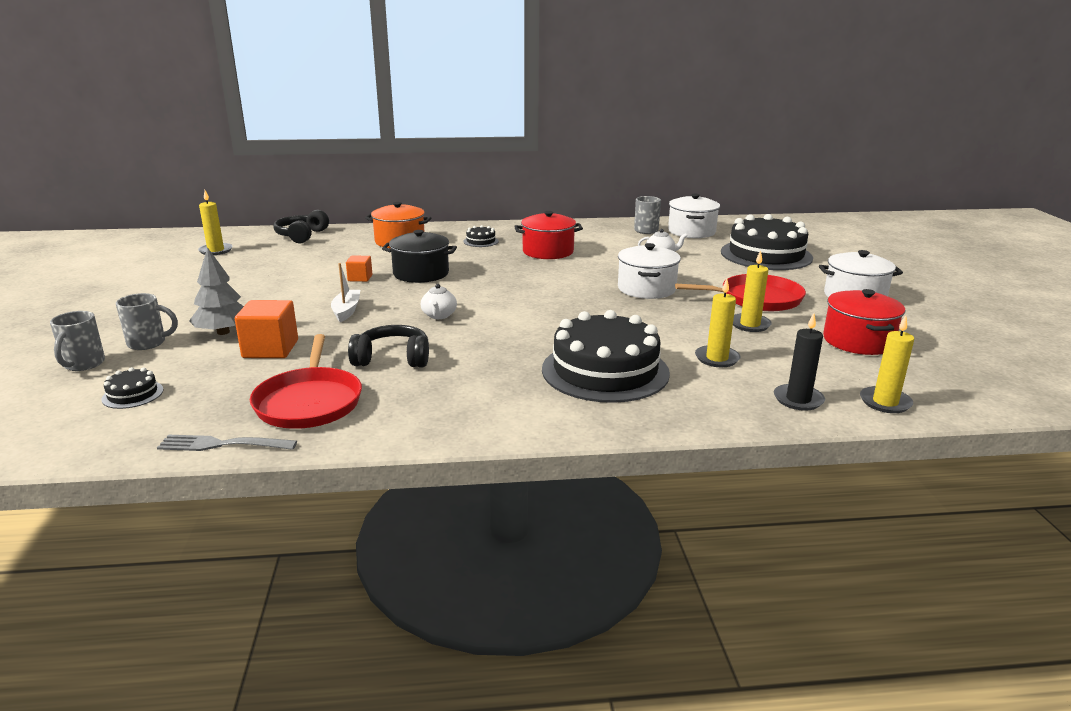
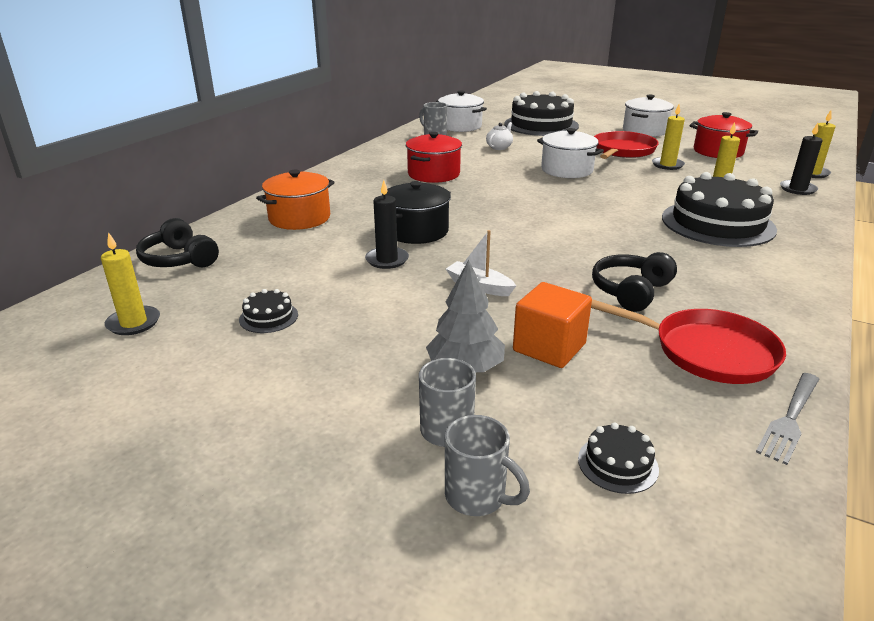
camera: 55 degrees left, 5 degrees up
(360, 278) = (387, 260): orange cube -> black candle
(439, 315) = (542, 249): white teapot -> none
(481, 241) = (362, 188): black cake -> black cake (268, 317)

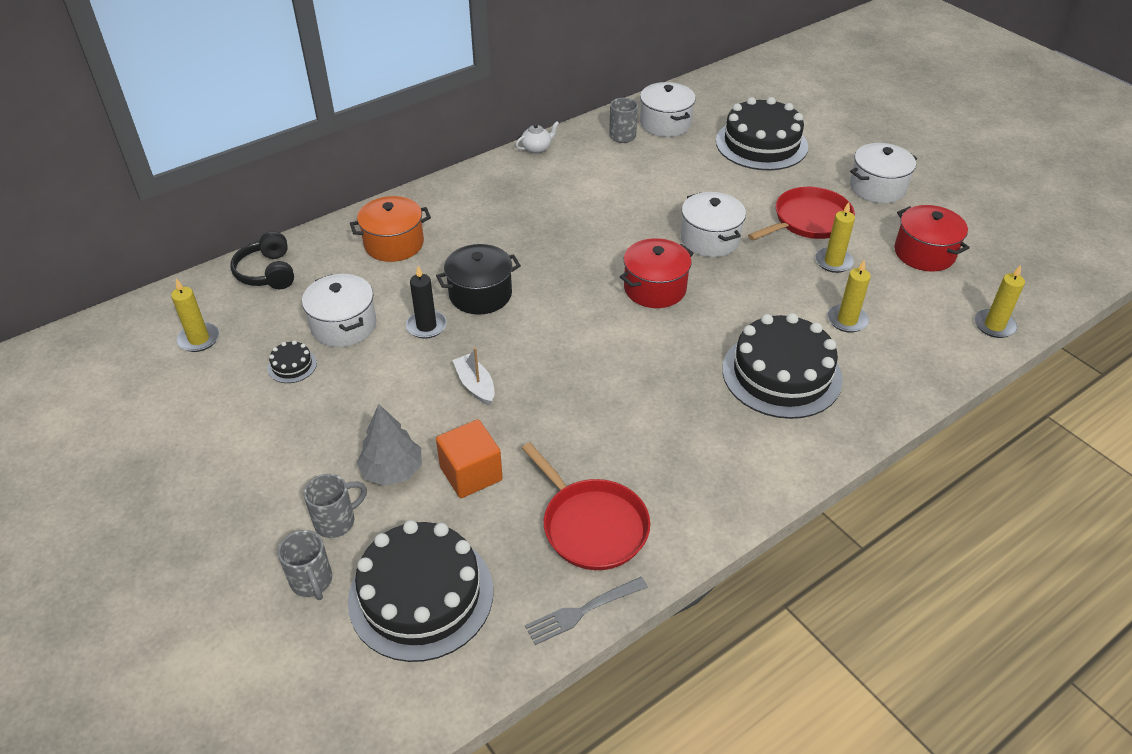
camera: 25 degrees right, 15 degrees up
(300, 277) = (344, 325): none -> white pot
(433, 174) = (565, 208): red pot -> red pot (655, 288)
(499, 147) = (673, 177): white teapot -> white teapot (537, 148)
(617, 464) = (421, 595): black cake -> black cake, size x2.43
(631, 291) = (597, 436): black headphones -> none
(797, 189) = (940, 348): black candle -> none

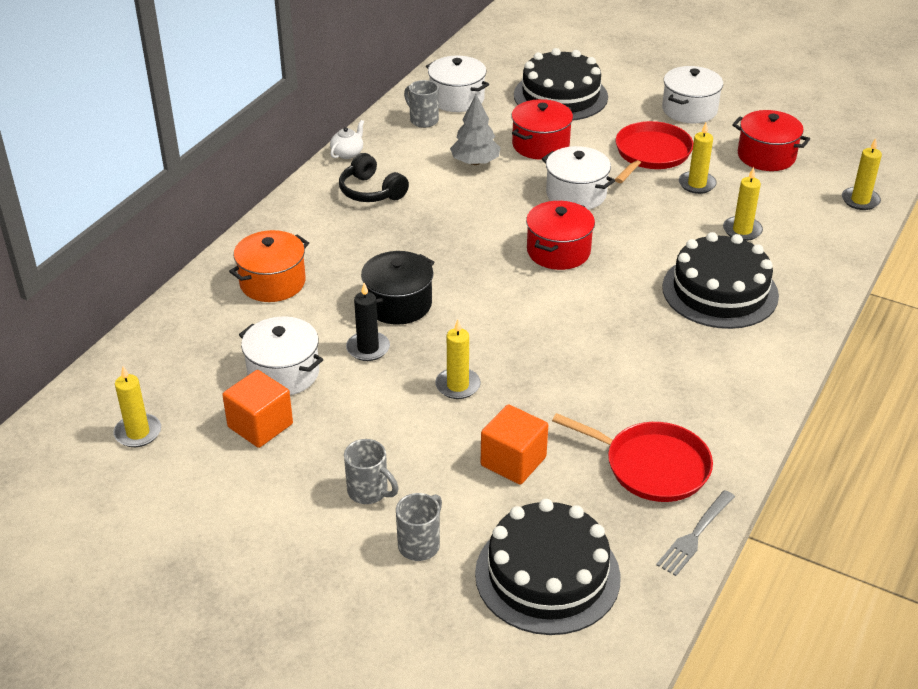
camera: 25 degrees left, 5 degrees down
(267, 272) = (159, 348): black headphones -> black headphones (371, 191)
(292, 365) = (260, 425): black cake -> orange cube
(312, 582) = (438, 602): grey mug -> grey mug (369, 492)
(392, 470) = (437, 484): grey tree -> grey tree (475, 162)
(475, 385) = (457, 385): white boat -> yellow candle
(710, 184) = (540, 145): none -> red pot

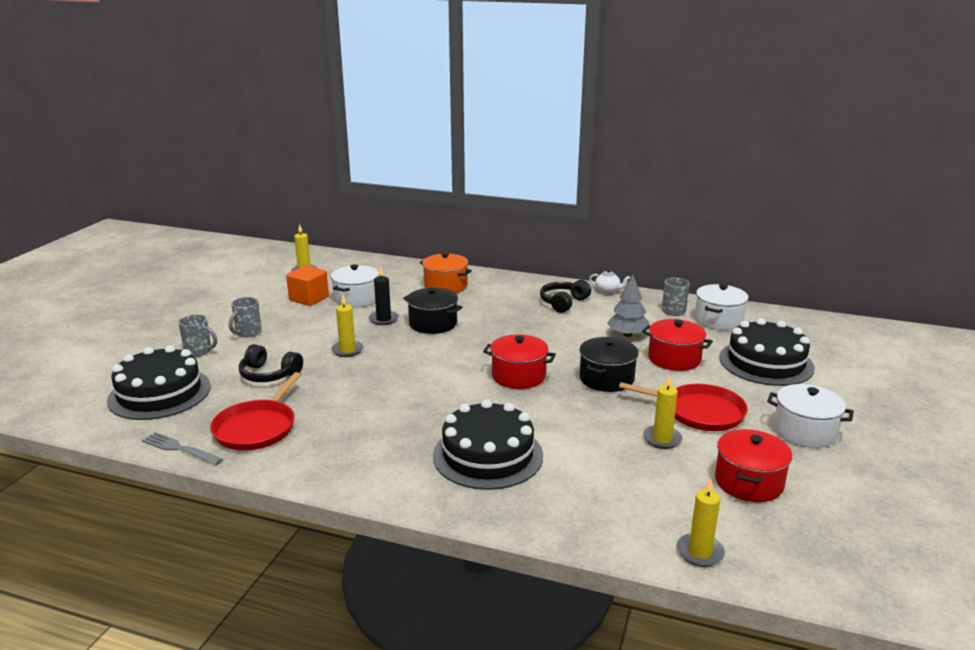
camera: 80 degrees right, 15 degrees down
(513, 461) = (269, 375): orange cube -> black headphones
(576, 194) = (606, 379): white pot -> black pot
(742, 230) = (594, 467): yellow candle -> none

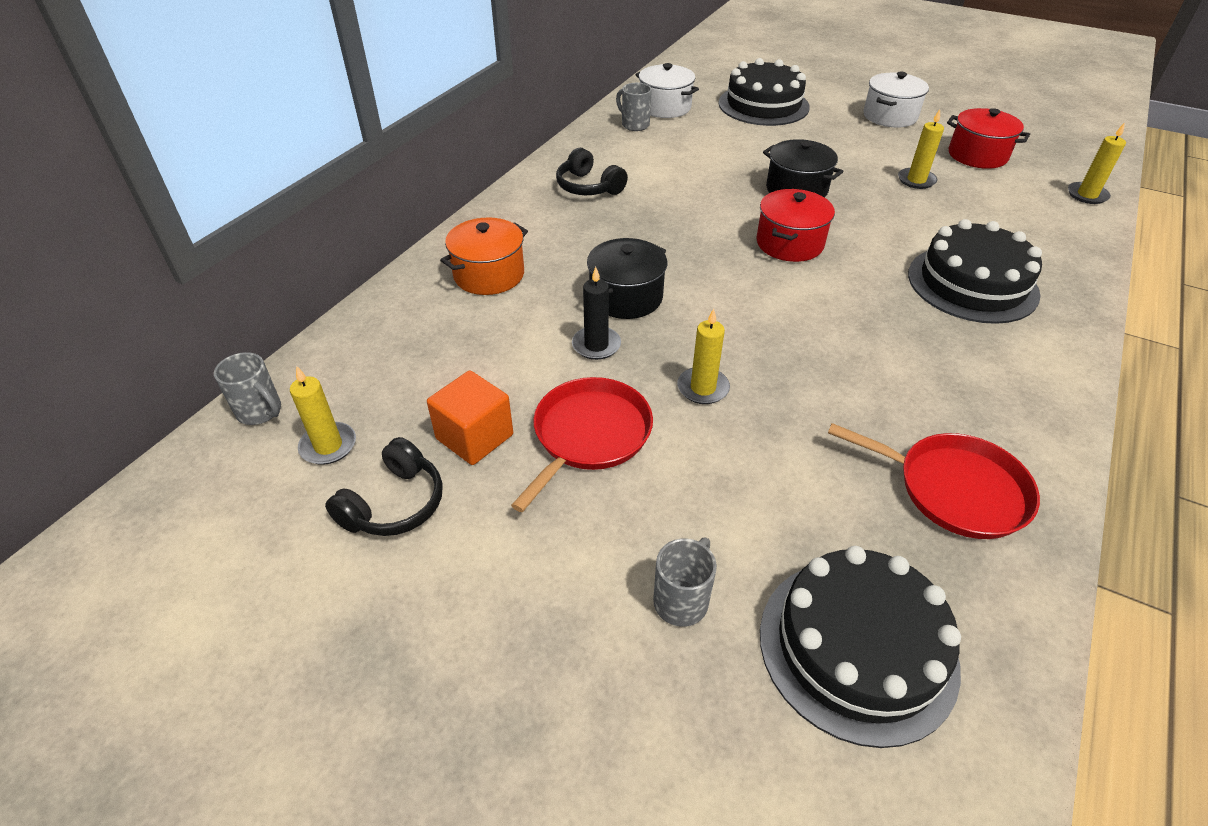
camera: 80 degrees left, 20 degrees up
(179, 448) = (1036, 587): grey fork -> none
(248, 333) = (610, 524): grey mug -> grey mug (260, 412)
(269, 375) = (783, 483): black headphones -> black headphones (394, 504)
(356, 299) = (501, 373): white pot -> none
(607, 291) = (563, 153): white teapot -> none
(627, 334) = (690, 160): grey tree -> none
(674, 359) = (752, 146): red pot -> none
(699, 412) = (862, 153): red pan -> red pan (589, 435)

